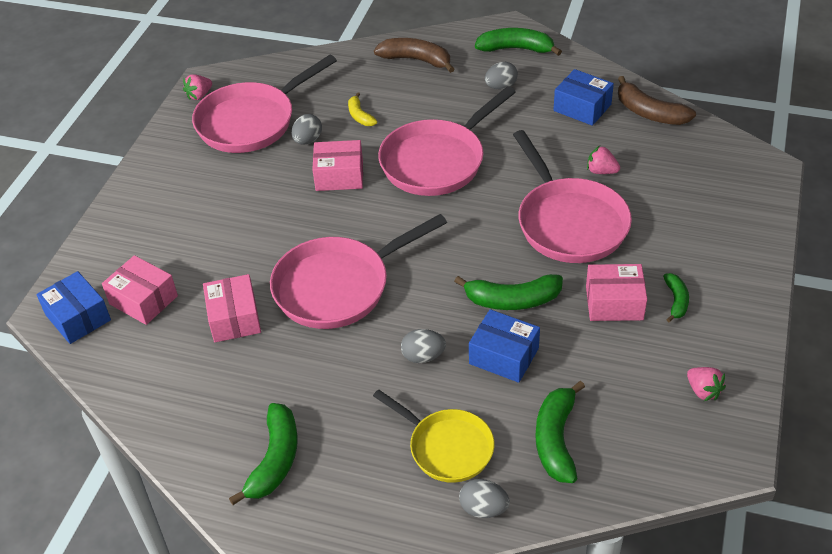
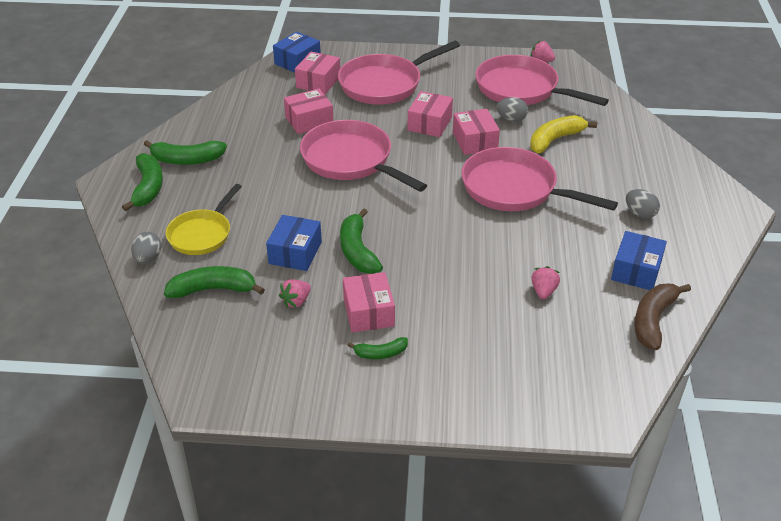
camera: 75 degrees right, 5 degrees down
(288, 207) = (429, 123): none -> pink box
(360, 116) = (555, 140): yellow banana -> yellow banana, size x1.73
(416, 60) = (651, 158): brown banana -> none
(423, 356) = (288, 211): grey egg -> none
(516, 49) = (707, 217): green banana -> green banana (148, 188)
(569, 223) = (463, 276): pink pan -> pink pan (384, 84)
(703, 391) = (274, 376): pink strawberry -> pink strawberry (296, 301)

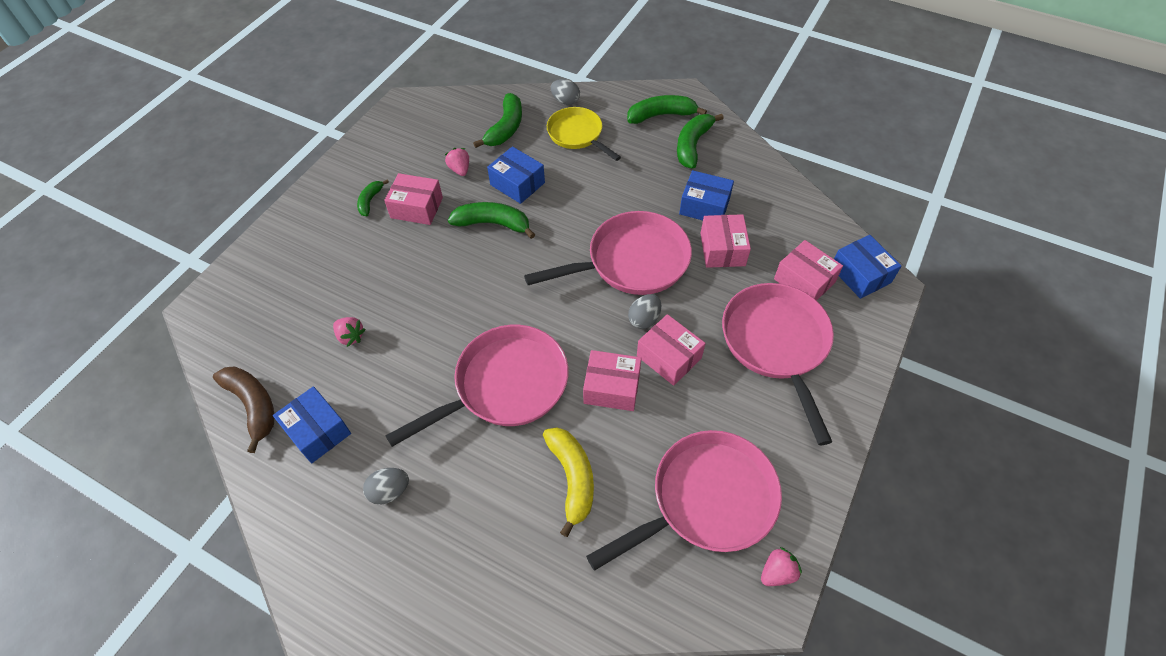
camera: 115 degrees right, 15 degrees up
(148, 188) = (661, 115): green banana -> green banana turned 150 degrees clockwise
(265, 138) = (704, 206): none -> blue box
(511, 119) = (640, 450): grey egg -> grey egg (644, 319)

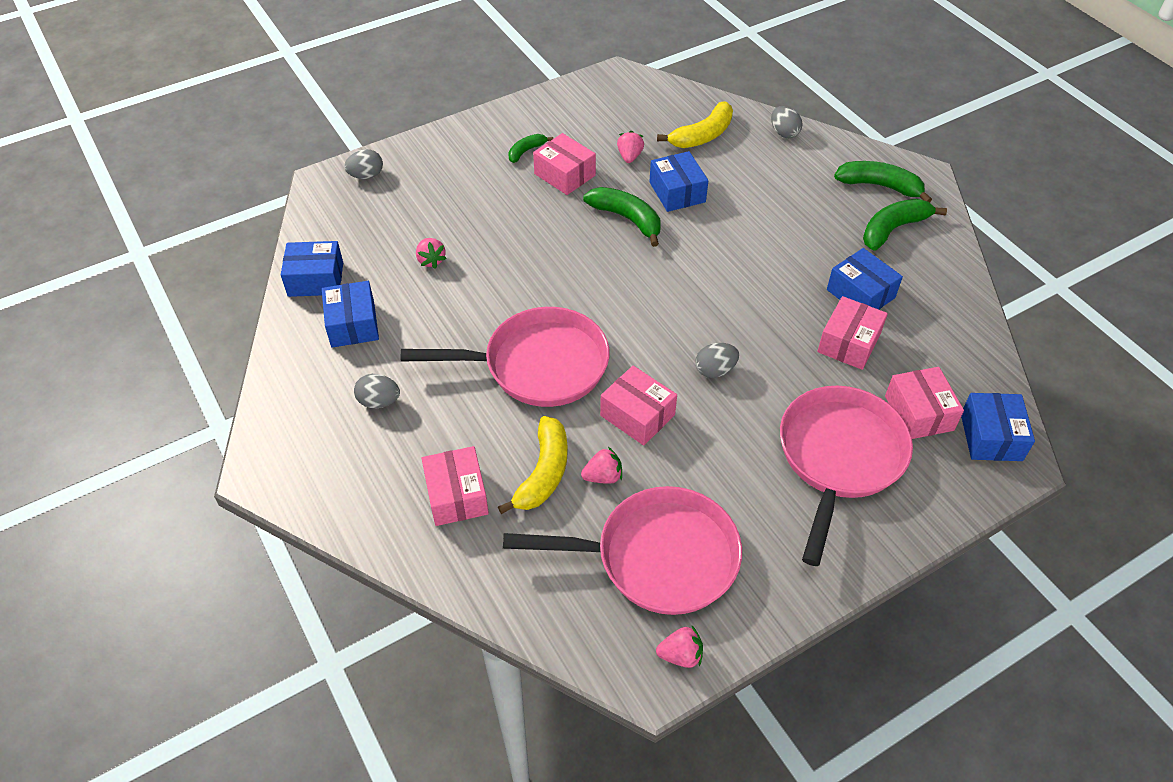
camera: 30 degrees right, 5 degrees down
(238, 285) = (366, 175): none -> grey egg
(253, 405) = (316, 279): brown banana -> blue box
(506, 128) = (702, 135): green banana -> yellow banana
(577, 135) = (773, 170): yellow pan -> none
(620, 455) = (603, 476): none -> pink strawberry
(632, 261) = (742, 312): pink pan -> none
(669, 357) = (715, 415): pink box -> pink box (457, 495)

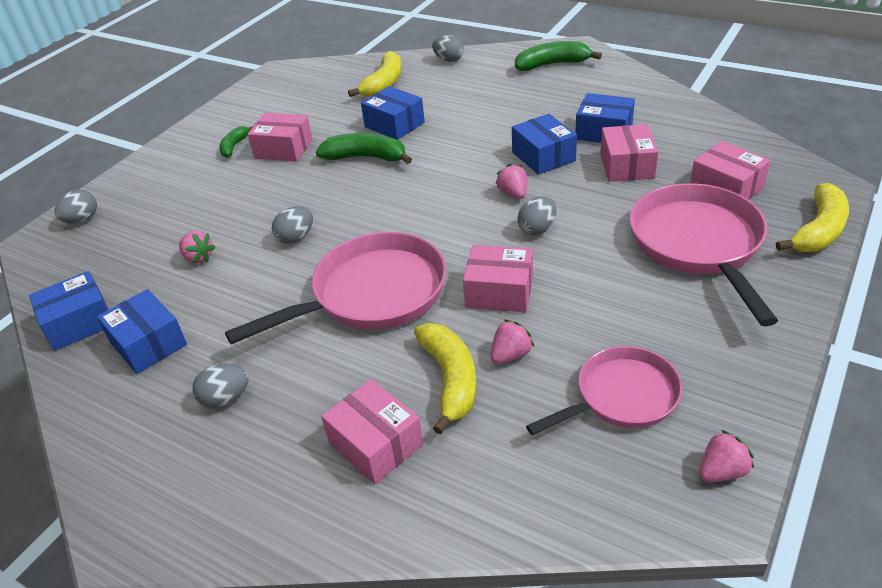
camera: 25 degrees left, 10 degrees down
(516, 278) = (296, 238): none -> grey egg
(629, 156) = (333, 117): pink strawberry -> pink strawberry (513, 194)
(657, 557) = (621, 397): pink pan -> pink pan, size x0.63
(893, 229) = (588, 85): green banana -> none
(960, 500) = (819, 231): none -> yellow banana
(991, 437) = (793, 179): blue box -> blue box (543, 156)

